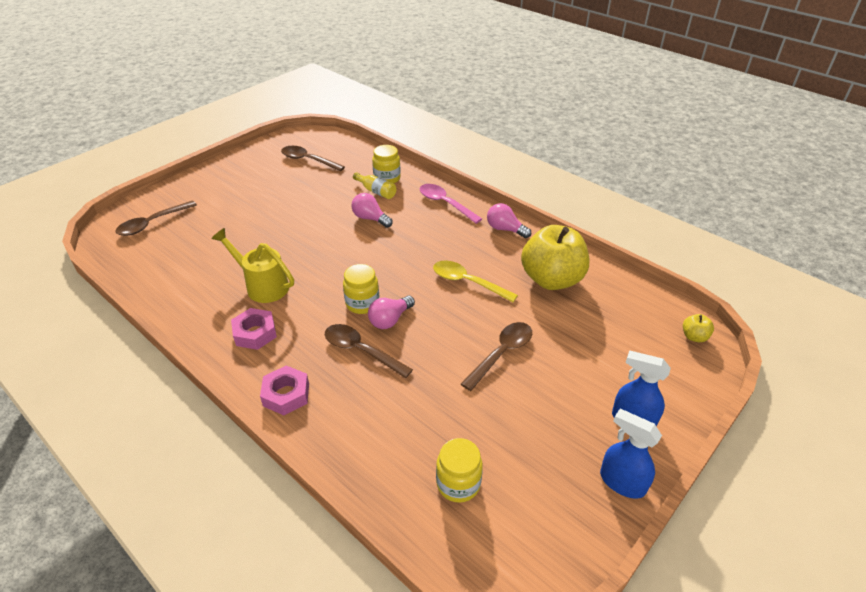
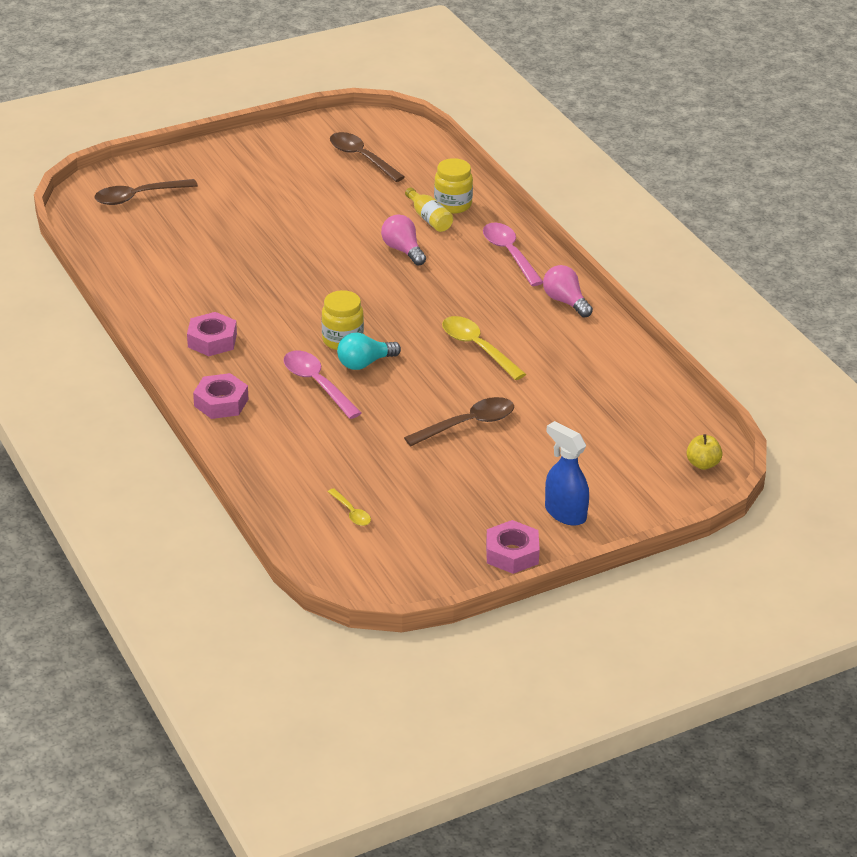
camera: 20 degrees right, 5 degrees down
(263, 285) = (240, 295): yellow watering can -> none
(361, 351) = (317, 384): brown spoon -> pink spoon
(390, 320) = (364, 363): pink light bulb -> turquoise light bulb
(458, 484) = (351, 512): yellow jar -> yellow spoon
(551, 279) = (581, 369): yellow apple -> none
(622, 482) = (512, 553): blue spray bottle -> pink nut

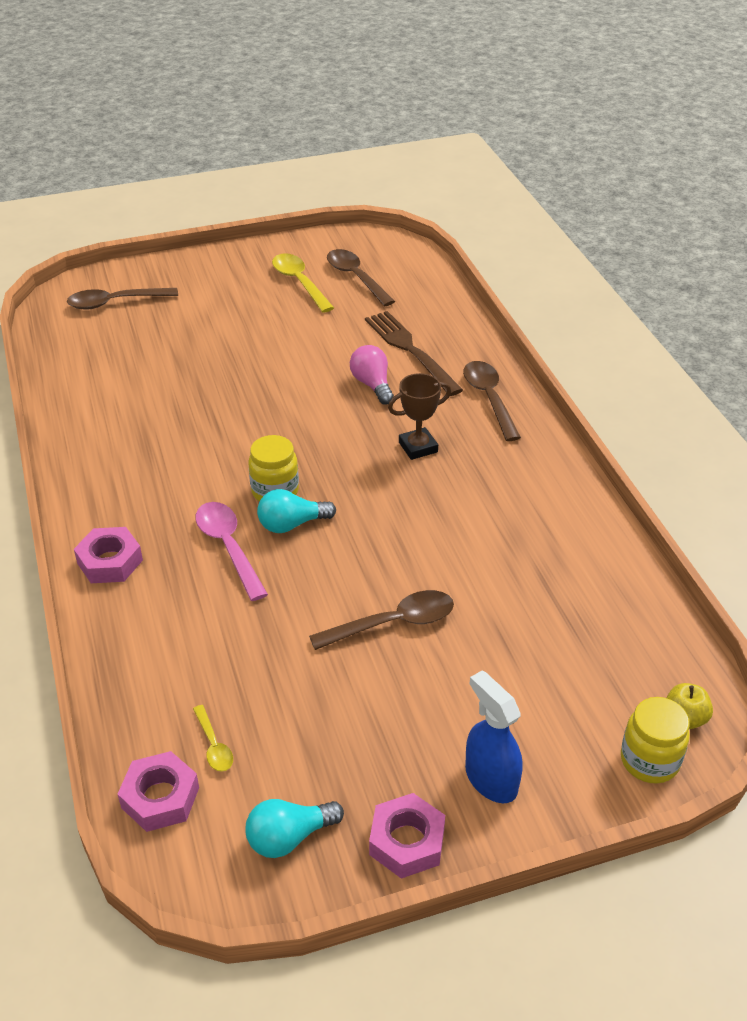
camera: 10 degrees right, 5 degrees up
(212, 340) = (129, 478): pink nut -> pink nut (160, 797)
(426, 559) = (289, 837): none -> turquoise light bulb
(429, 218) = (410, 350): yellow bottle -> brown fork
(453, 205) = (439, 336): yellow jar -> yellow jar (649, 760)
(456, 297) = (418, 447): none -> brown trophy
(477, 348) = (428, 516): yellow spoon -> yellow spoon (299, 282)
(509, 254) = (489, 398): pink spoon -> brown spoon
(565, 302) = (542, 464): pink light bulb -> none

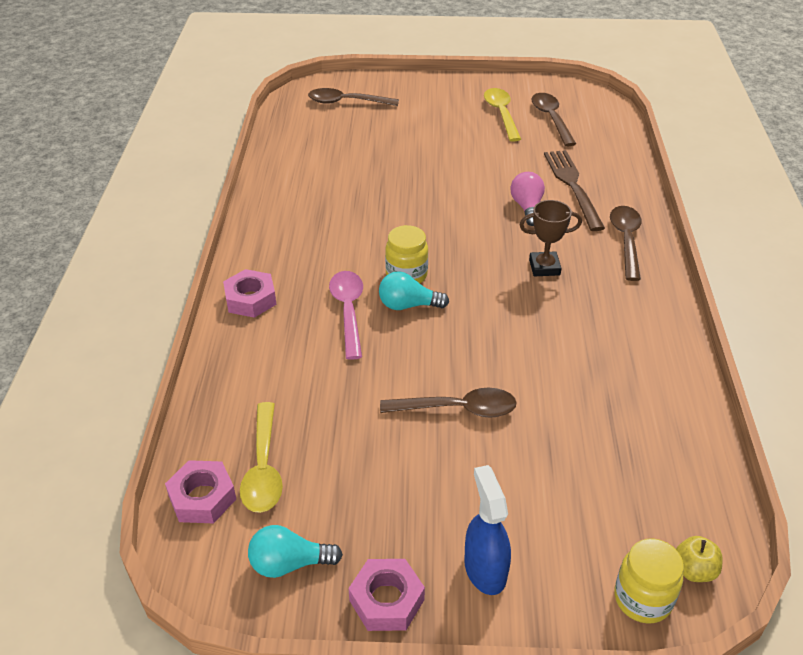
camera: 20 degrees right, 0 degrees up
(214, 745) = (263, 468): yellow spoon -> yellow spoon, size x1.86

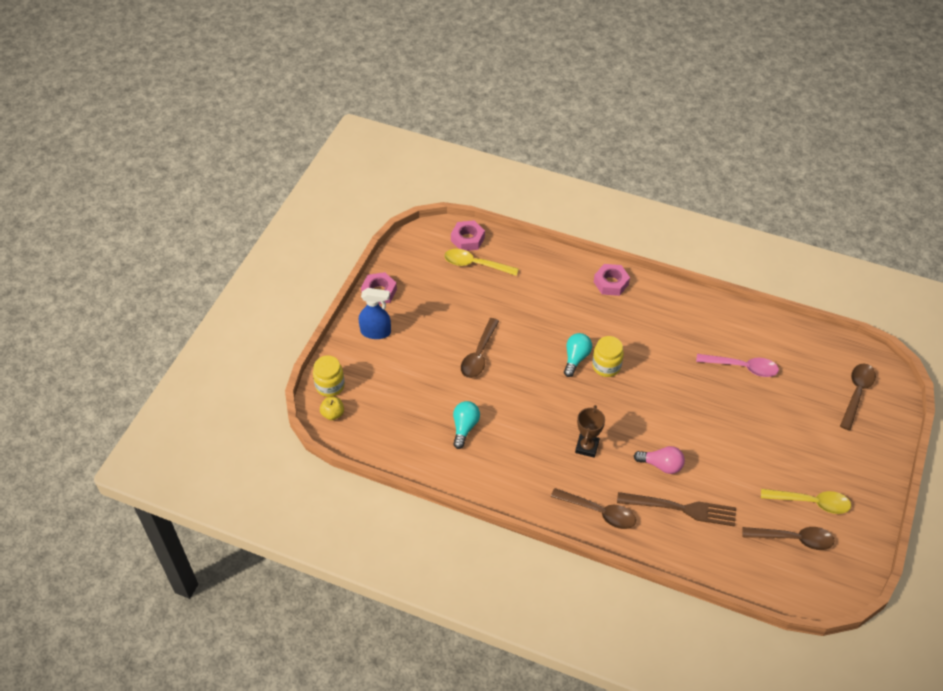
camera: 110 degrees right, 10 degrees up
(289, 564) = (415, 263): turquoise light bulb -> turquoise light bulb (464, 427)
(348, 311) = (582, 327): pink spoon -> pink spoon (742, 367)

